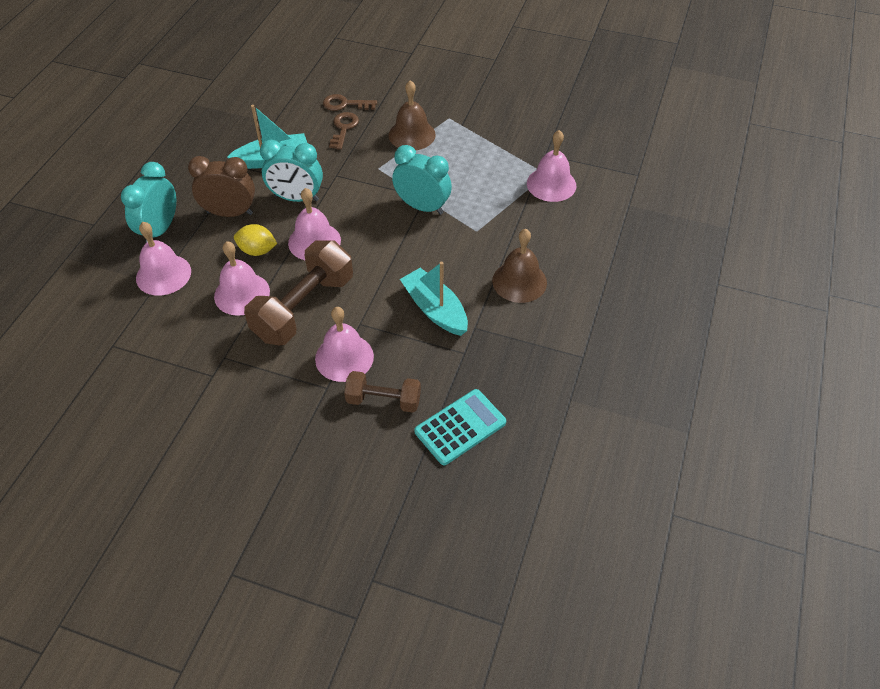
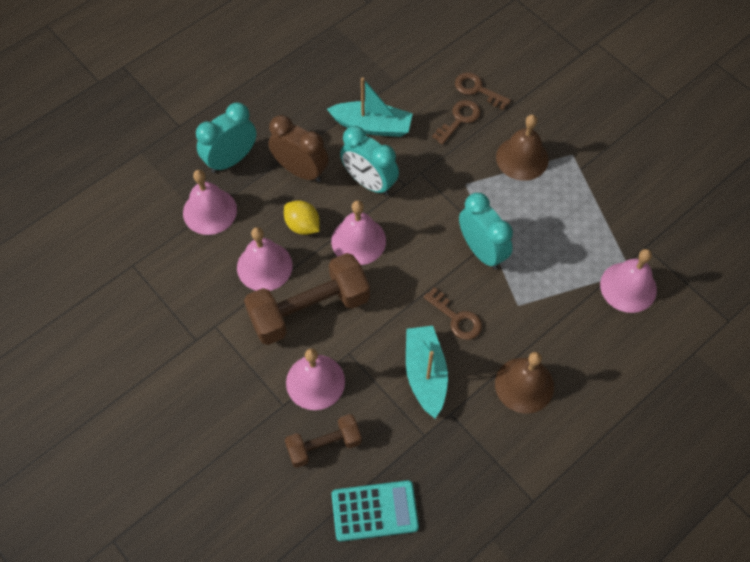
camera: 30 degrees right, 10 degrees up
(383, 400) = (324, 445): brown dumbbell -> brown dumbbell turned 60 degrees counterclockwise
(434, 260) = (456, 318): none -> brown key

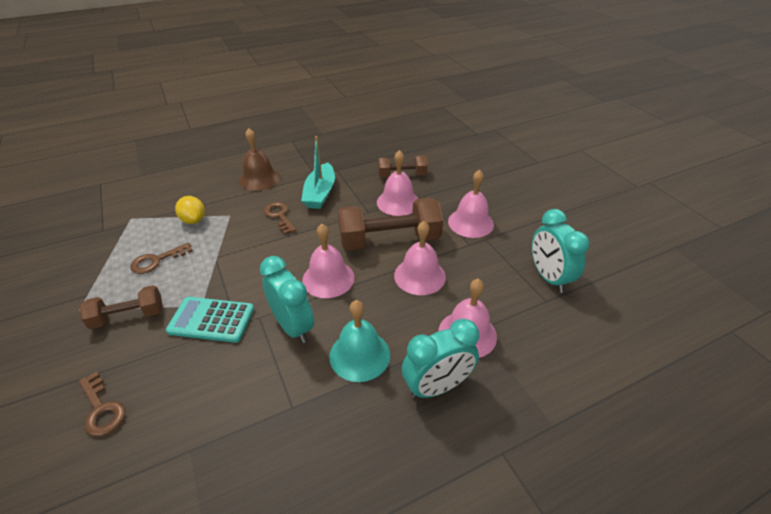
camera: 165 degrees left, 20 degrees down
(300, 170) = (359, 355): brown clock -> turquoise bell
(302, 225) = (375, 301): yellow lemon -> yellow lemon (194, 220)
(372, 126) = (256, 390): turquoise boat -> none
(374, 511) = (381, 149): turquoise calculator -> turquoise calculator (211, 320)
(459, 119) = (154, 374): brown key -> brown key (157, 260)
(481, 251) = (229, 251): turquoise clock -> turquoise clock (548, 277)
(522, 158) = (128, 316): brown bell -> brown dumbbell
(628, 287) = (143, 210): pink bell -> pink bell (470, 223)

